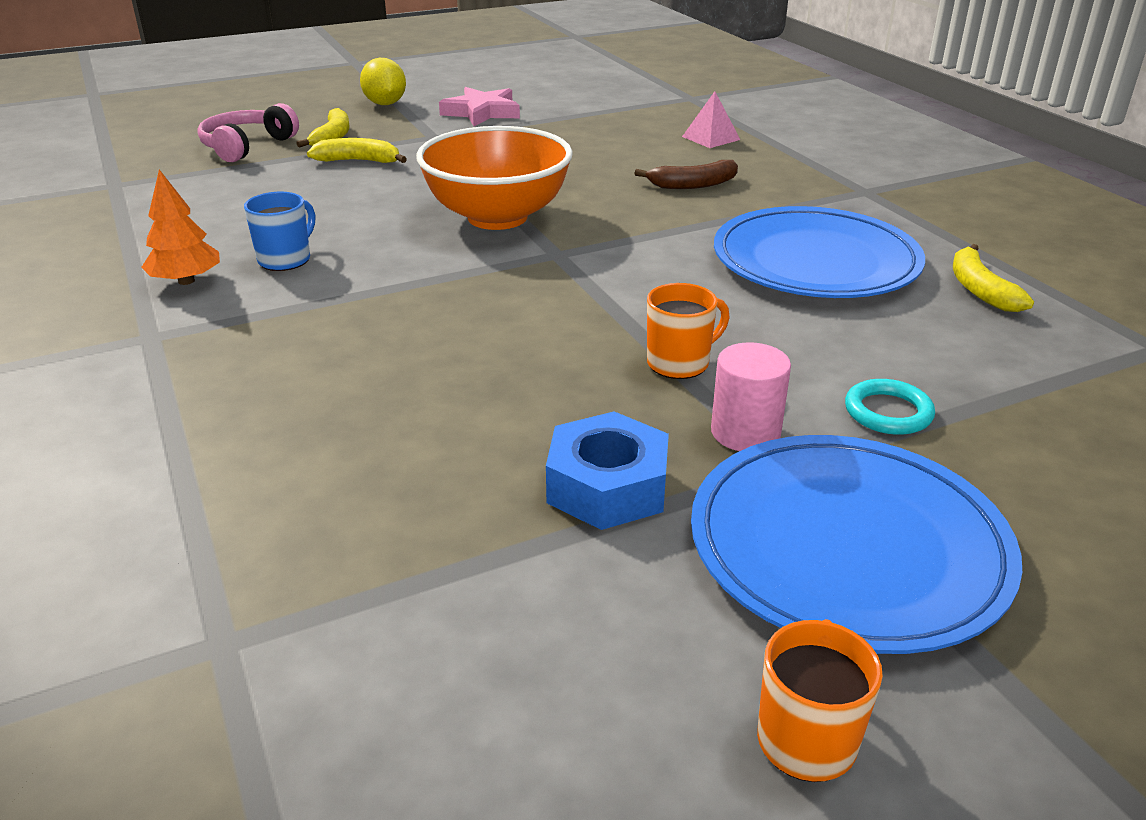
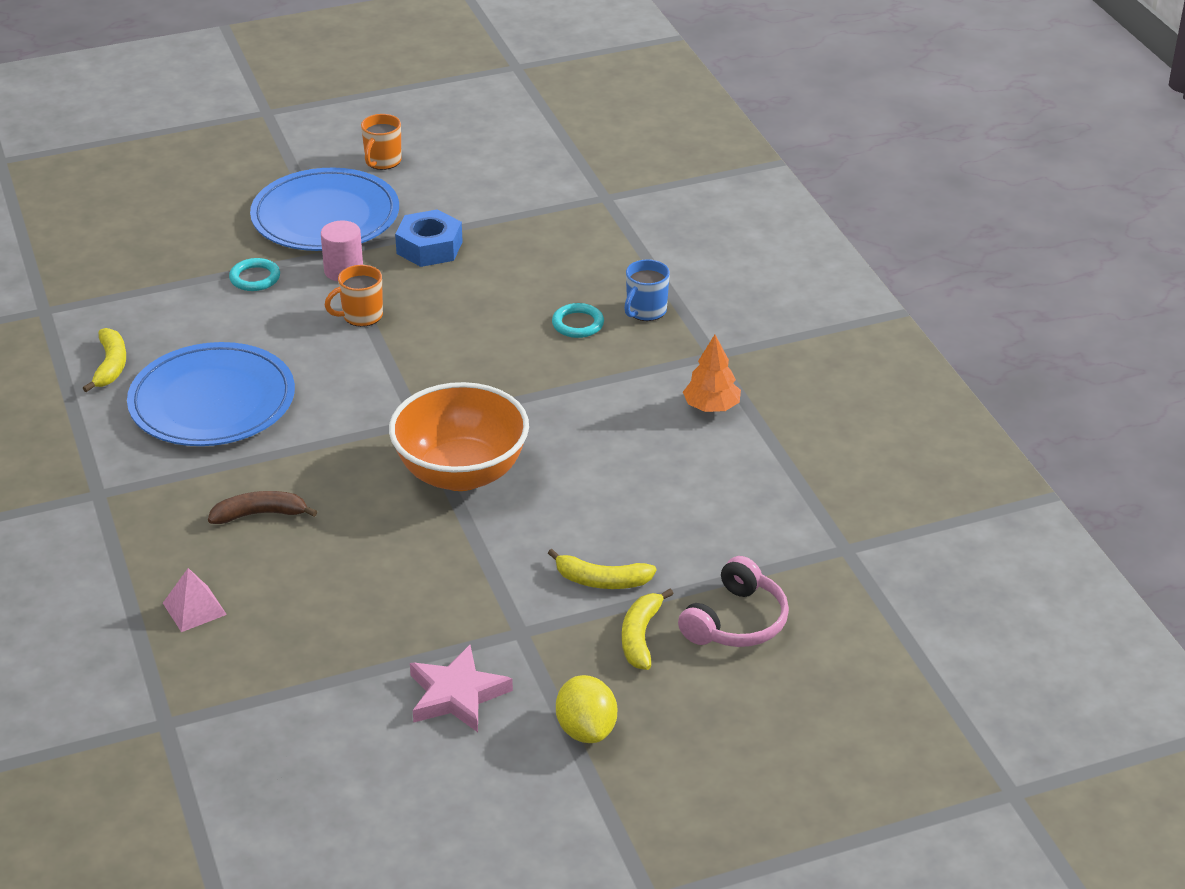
camera: 175 degrees left, 5 degrees up
(286, 259) = (640, 427): blue mug -> blue mug (645, 311)
(341, 368) = (578, 324): none -> turquoise ring

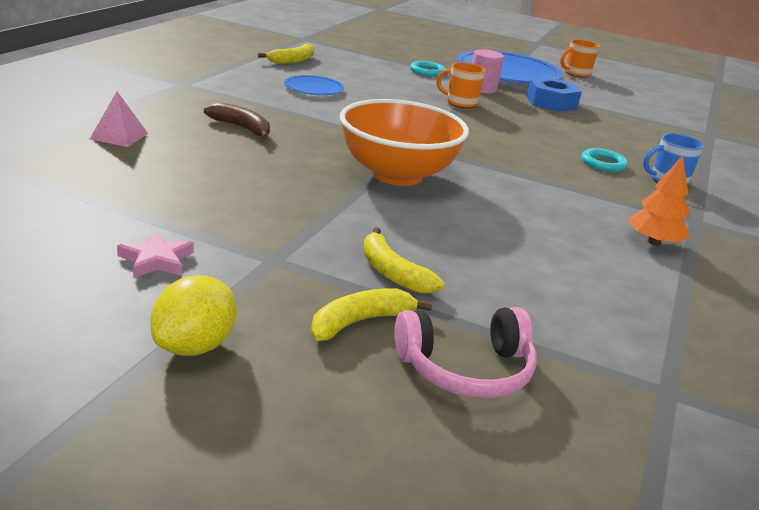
camera: 40 degrees right, 10 degrees down
(212, 401) = (313, 89): blue plate -> blue plate, size x0.48
(457, 695) = (156, 260): pink star -> pink star, size x0.65

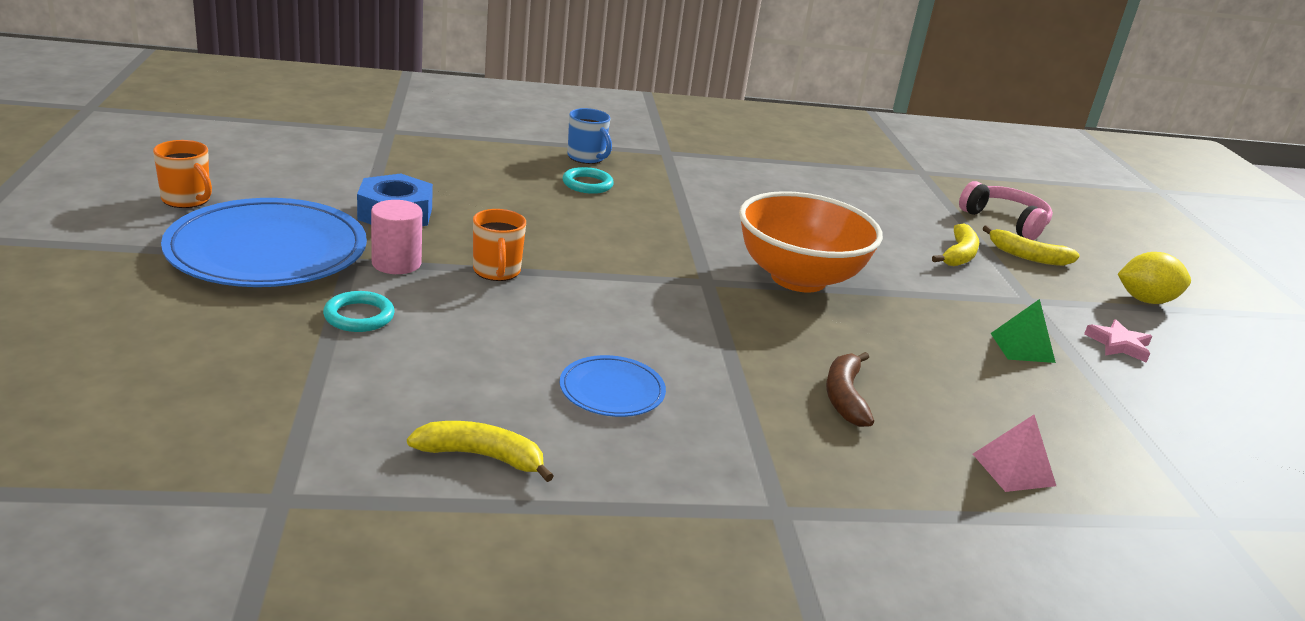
camera: 120 degrees left, 0 degrees up
(214, 209) = (1022, 347): none -> green pyramid
(654, 242) = (737, 168): orange tree -> none

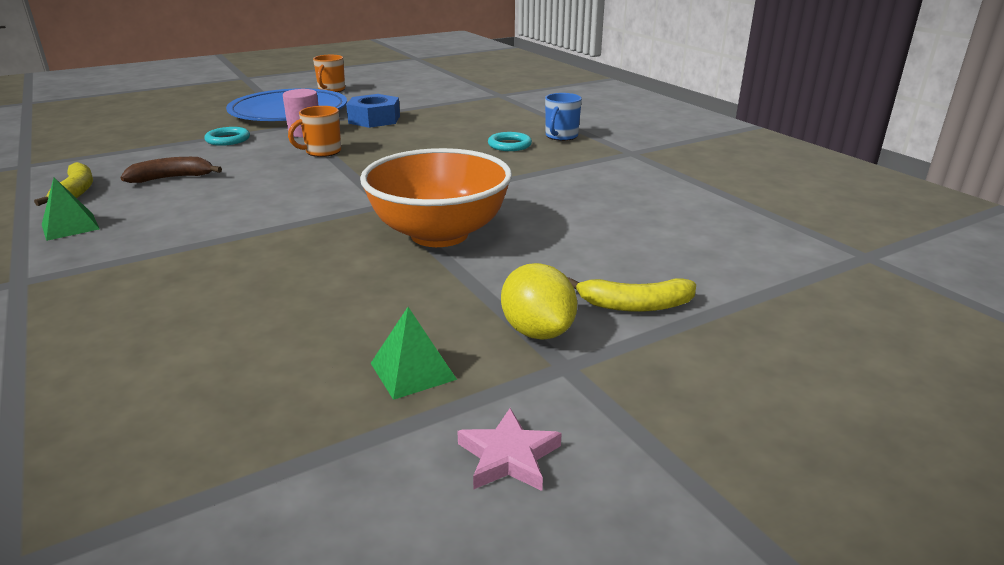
camera: 70 degrees right, 0 degrees up
(612, 391) = (175, 206): blue plate -> none
(625, 468) = (70, 226): none -> green pyramid
(845, 397) = (216, 283): brown banana -> brown banana (172, 178)
(1005, 221) = (817, 328): pink headphones -> none
(1013, 469) = (108, 386): pink pyramid -> none
(1028, 256) = (718, 355): yellow banana -> none
(1145, 300) = (727, 484): yellow lemon -> yellow lemon (537, 331)

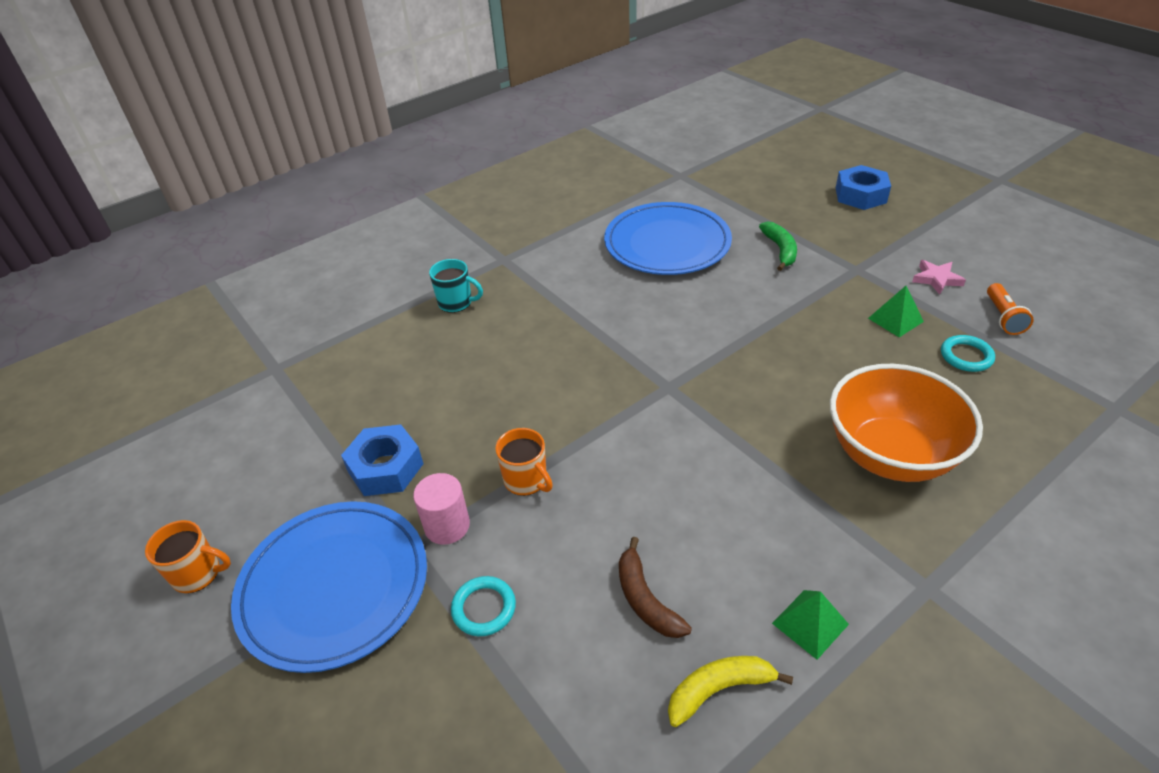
camera: 95 degrees left, 15 degrees up
(348, 511) = (1003, 317): none -> orange flashlight
(439, 234) = (717, 342): orange bowl -> orange bowl (890, 454)
(509, 145) = (487, 334): turquoise ring -> turquoise ring (966, 356)
(537, 331) = (829, 281): yellow lemon -> none
(561, 136) = (456, 303): blue mug -> turquoise mug
(634, 305) = (780, 250): yellow banana -> green banana
(658, 228) = (667, 243): none -> blue plate
(859, 440) = (860, 195): none -> blue nut

